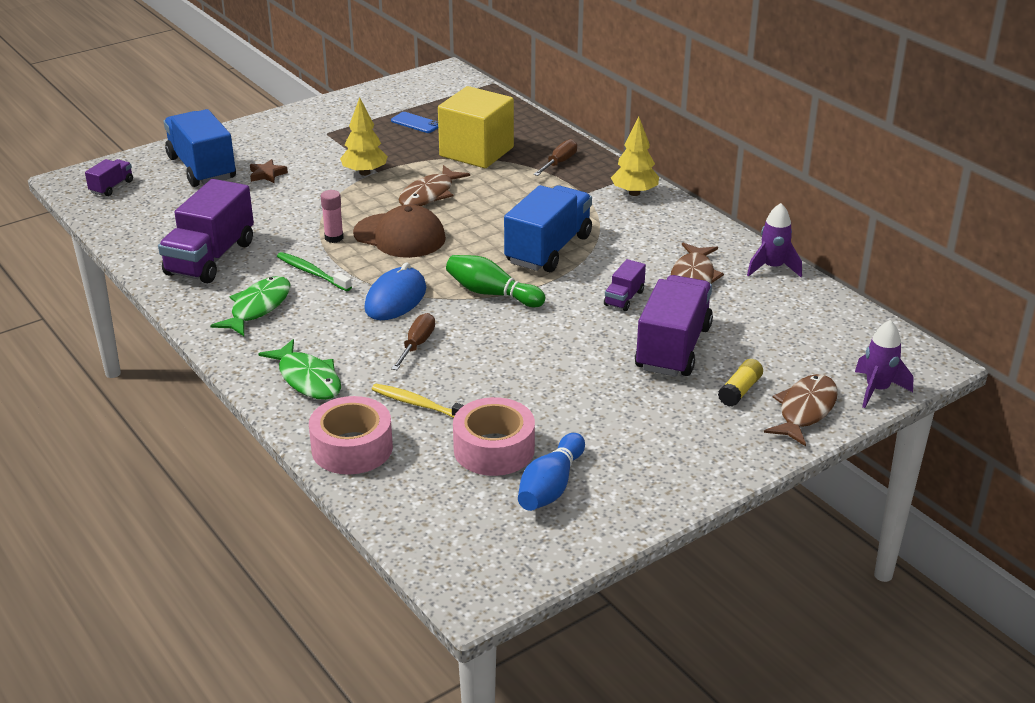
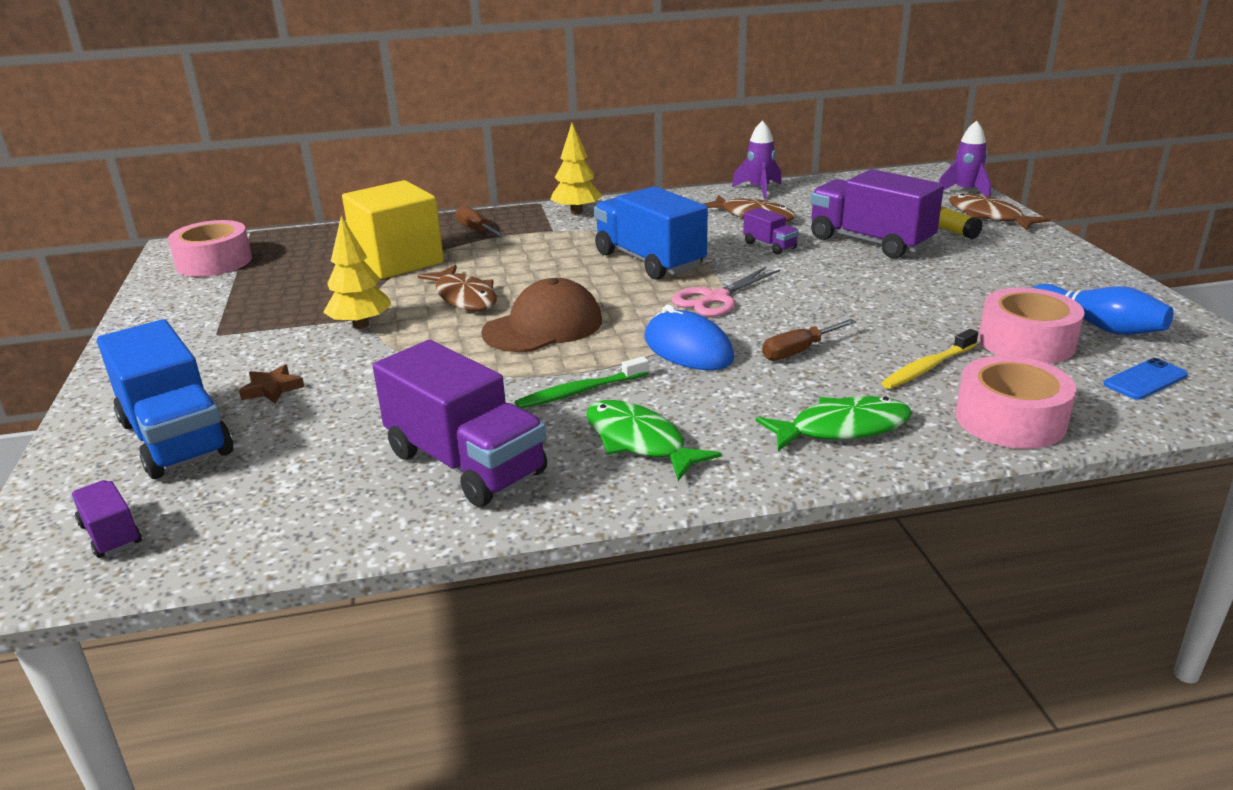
camera: 65 degrees left, 5 degrees down
(202, 168) = (175, 438): blue truck -> blue truck turned 120 degrees counterclockwise
(334, 238) = (504, 366): pink glue stick -> none
(416, 123) = (279, 280): blue phone -> blue phone (1145, 380)
(417, 345) = (799, 351): brown screwdriver -> brown screwdriver turned 75 degrees counterclockwise
(430, 91) = (214, 262): none -> pink tape
(492, 293) = (716, 298): green bowling pin -> pink scissors

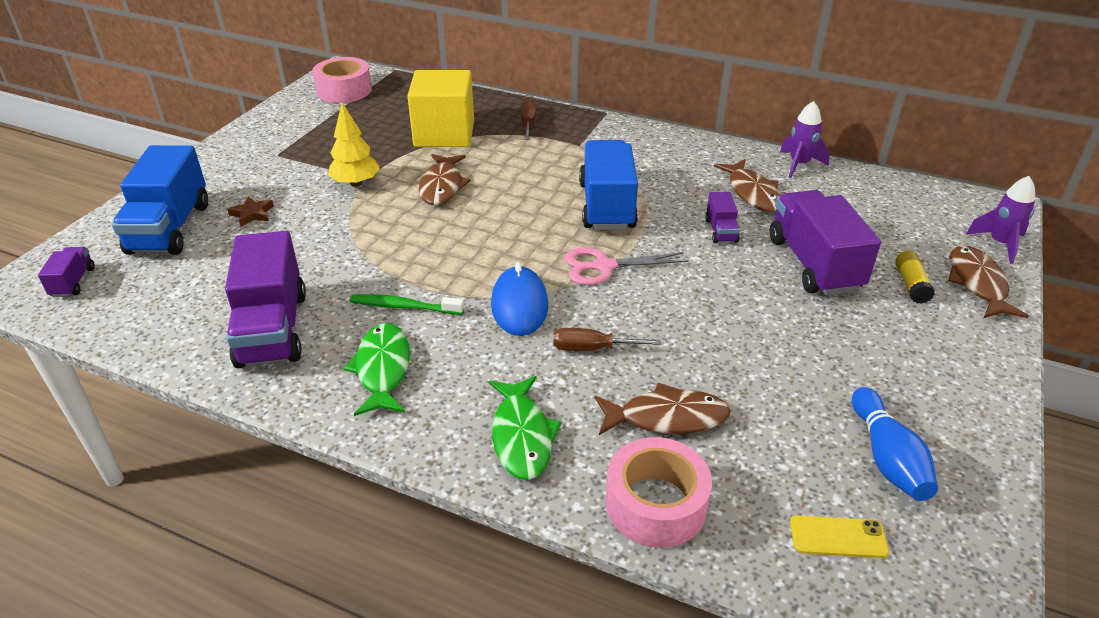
camera: 35 degrees right, 10 degrees up
(543, 326) = (455, 237): brown cap -> none
(576, 212) = (620, 133): yellow tree -> none
(842, 428) = (521, 436): green fish -> green fish turned 60 degrees clockwise
(927, 367) = (667, 417): yellow toothbrush -> brown fish
(1026, 342) = (791, 438): pink tape -> none
(1145, 380) = (838, 537): blue phone -> yellow phone

